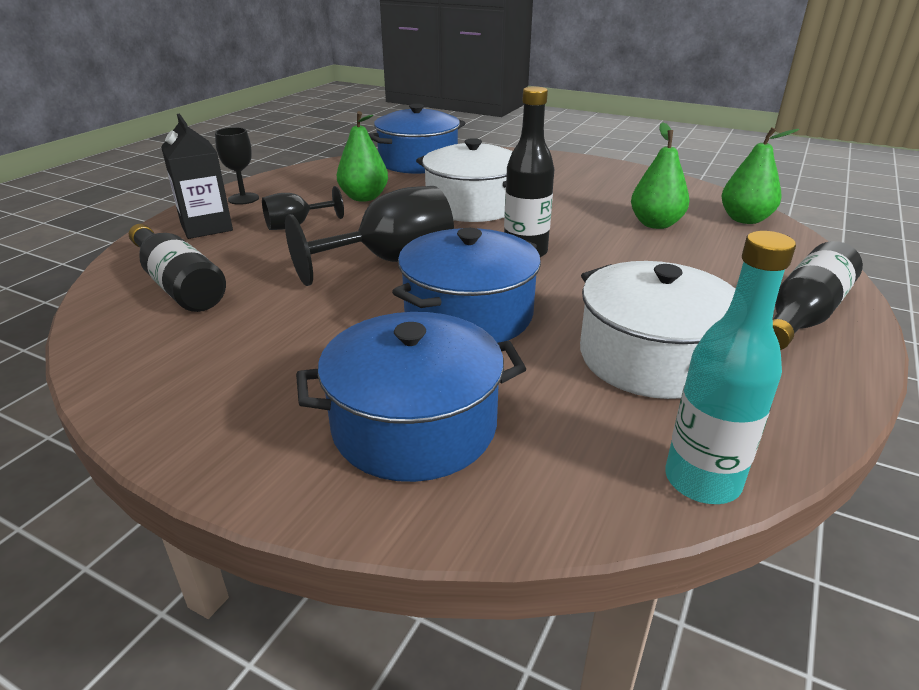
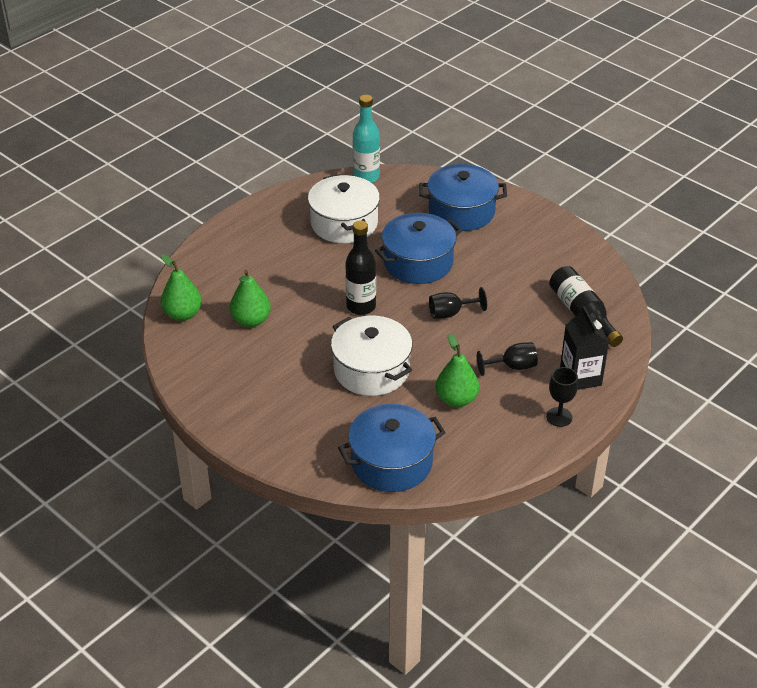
camera: 165 degrees left, 10 degrees up
(390, 261) = (451, 313): black goblet -> black goblet, size x0.55
(803, 315) = (245, 233): black bottle -> none

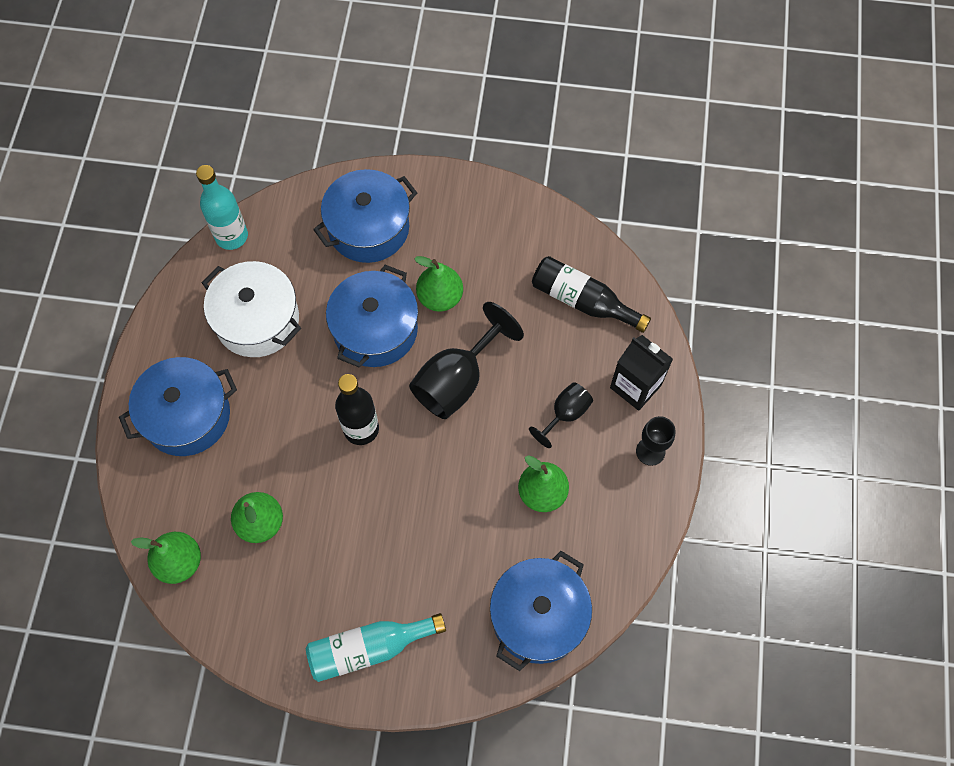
camera: 35 degrees left, 25 degrees up
(255, 248) = (187, 416): none -> blue pot
(260, 418) = (369, 648): none -> turquoise bottle
(371, 370) = (434, 509): white pot -> none
(451, 313) = (457, 380): black goblet -> black goblet, size x1.80
(478, 266) = (440, 297): none -> green pear

